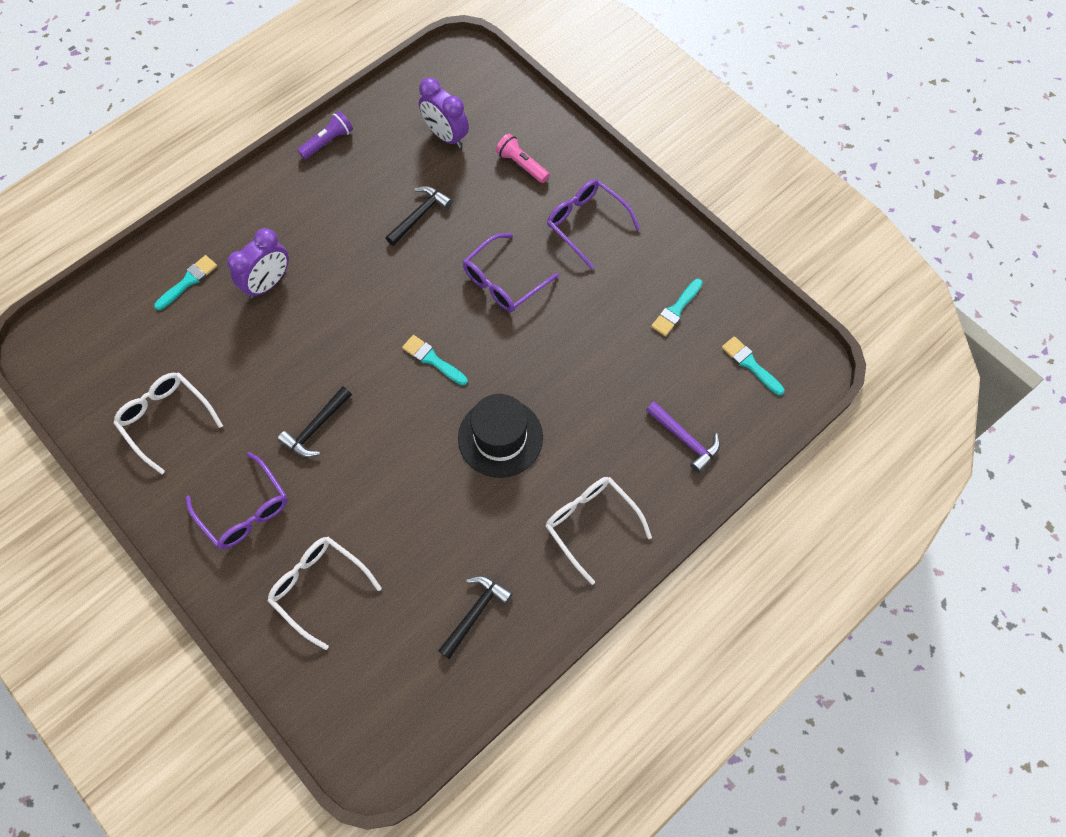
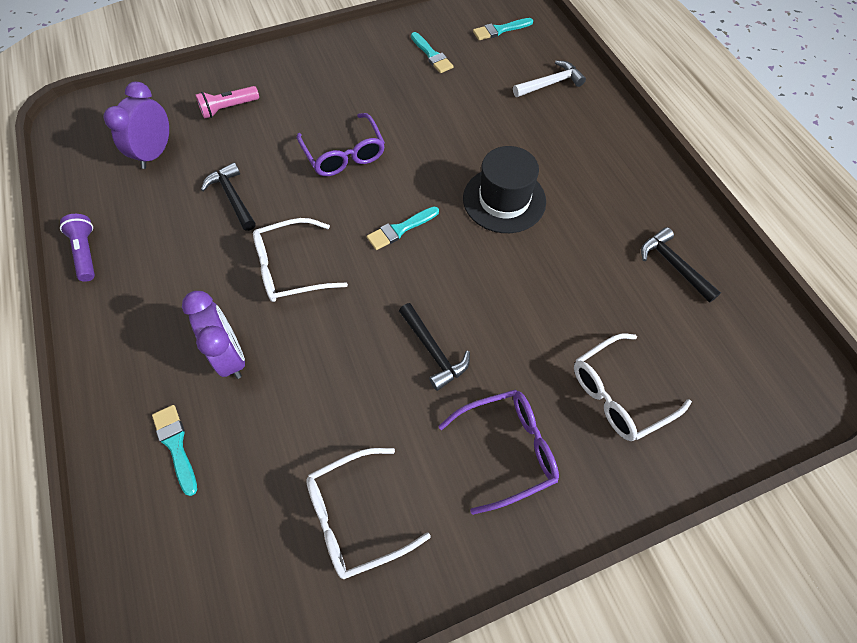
camera: 70 degrees left, 5 degrees down
(446, 136) = (155, 153): purple clock -> purple clock turned 135 degrees clockwise
(586, 223) = (318, 84): purple glasses -> none
(590, 524) = (608, 161): white glasses -> white glasses (290, 268)
(685, 439) = (550, 83): purple hammer -> white hammer

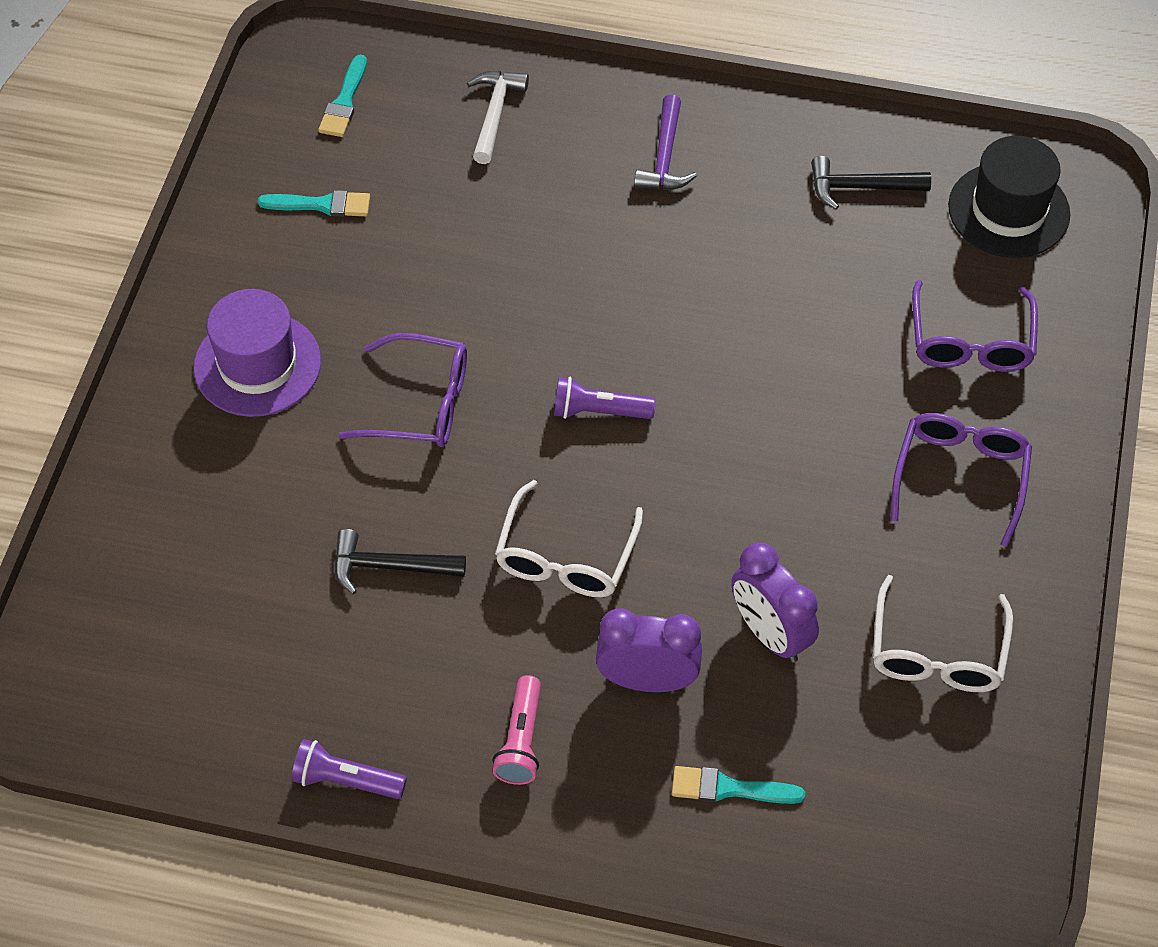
camera: 55 degrees left, 5 degrees down
(155, 153) = (220, 624): purple clock -> purple clock (770, 634)
(228, 108) = (207, 495): pink flashlight -> pink flashlight (521, 740)
(318, 84) = (257, 364): none -> purple hat
(400, 229) = (599, 411): turquoise brush -> purple flashlight
(433, 351) = (796, 474): black hammer -> none
(504, 200) = (642, 281): black hat -> black hat (1008, 210)
(596, 164) = (665, 157): none -> purple hammer
(618, 394) = (971, 342): white glasses -> purple glasses

